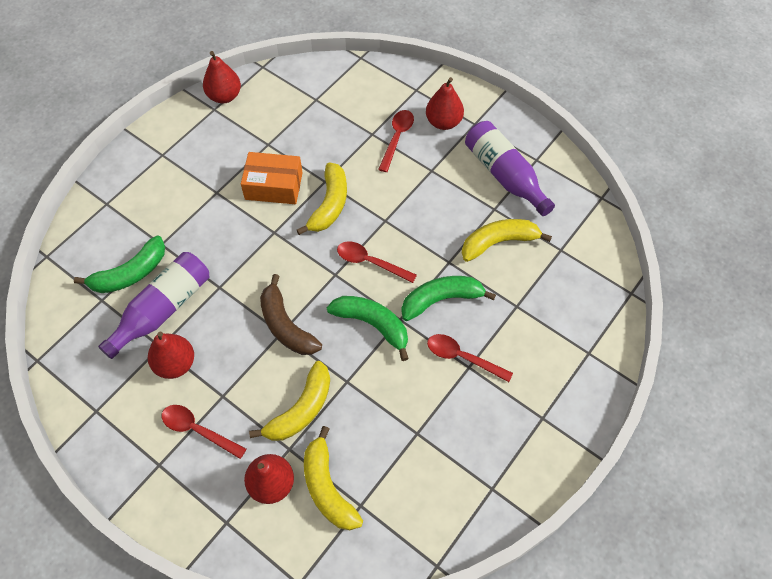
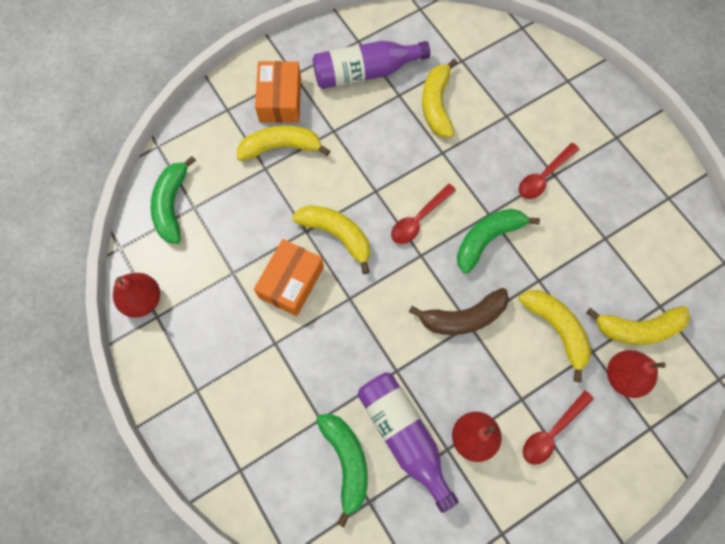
camera: 70 degrees left, 10 degrees up
(397, 138) = (281, 147): red spoon -> yellow banana
(441, 299) = (480, 173): green banana -> green banana (172, 205)
(443, 122) = (280, 100): red pear -> orange box

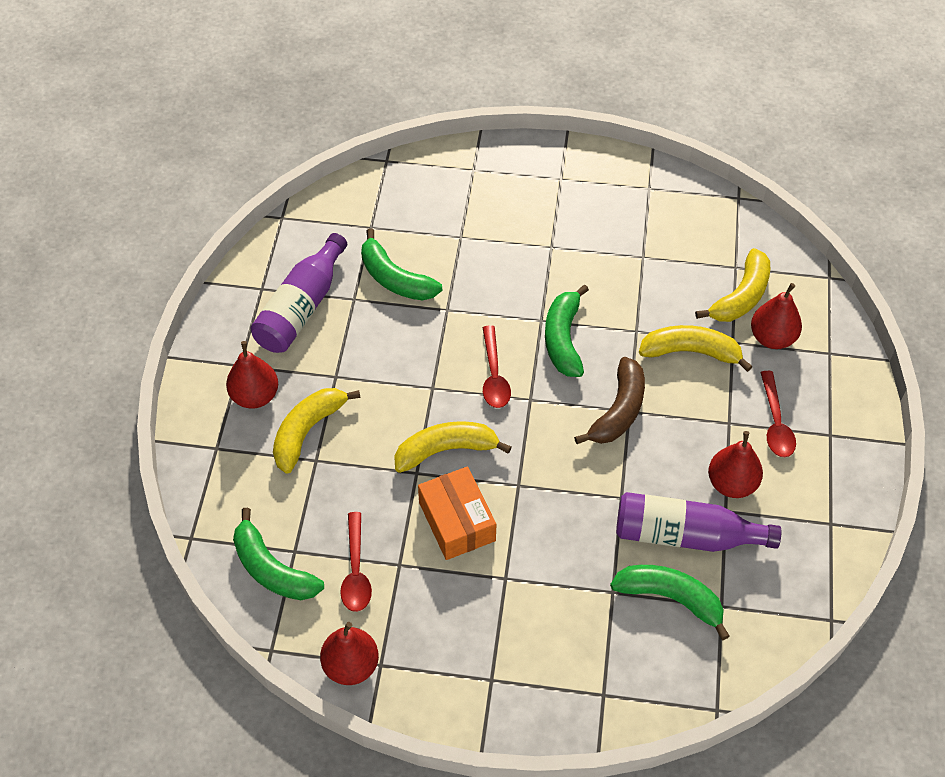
camera: 50 degrees left, 15 degrees down
(280, 100) = (255, 396): orange box -> red pear
(436, 105) = (395, 279): yellow banana -> green banana
(543, 176) = (545, 255): red spoon -> red spoon (356, 571)

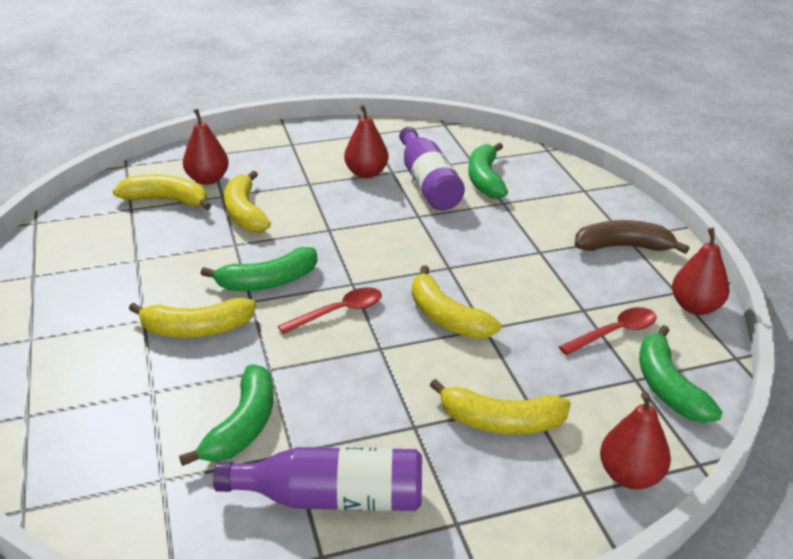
camera: 115 degrees left, 20 degrees down
(255, 396) = (489, 487): red pear -> red pear (630, 475)
(272, 569) = (667, 387): green banana -> green banana turned 150 degrees clockwise
(457, 521) = (513, 290): orange box -> none
(520, 276) = (196, 329): none -> yellow banana
(618, 411) = (332, 234): brown banana -> brown banana (623, 247)
(775, 423) = (296, 165): red spoon -> none

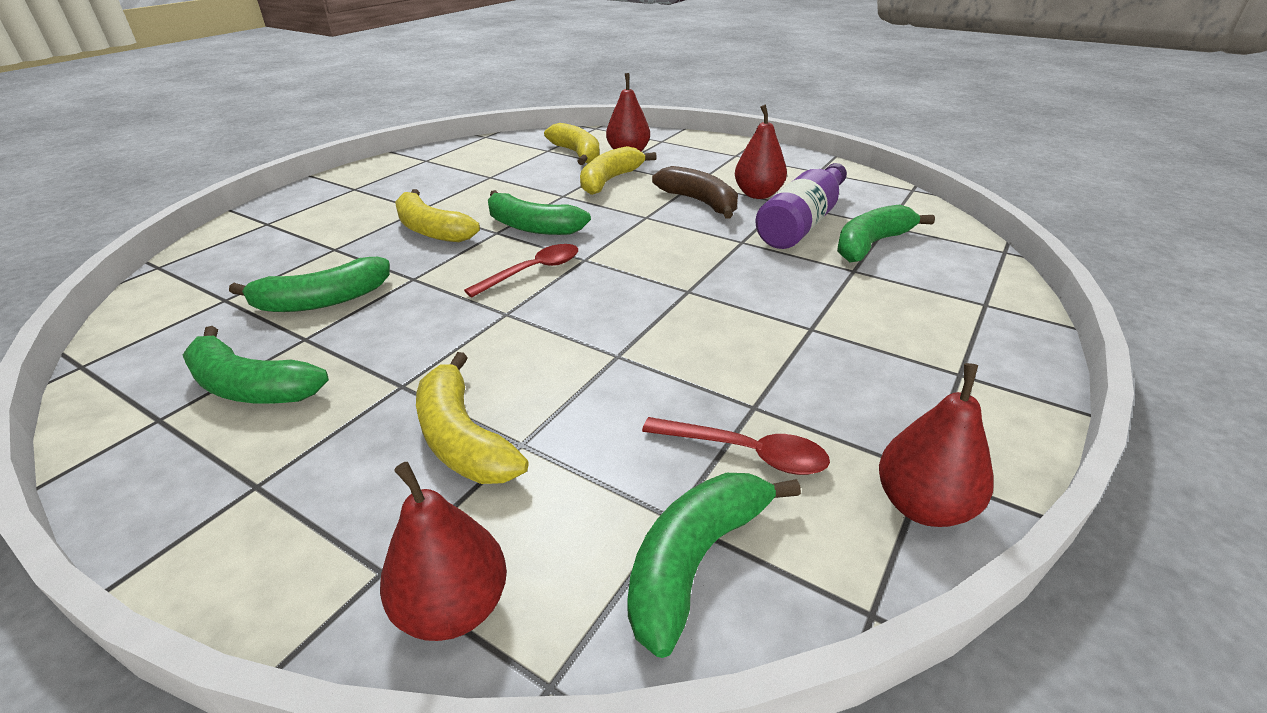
camera: 50 degrees right, 0 degrees up
(332, 498) = (250, 387): purple bottle -> green banana
(339, 312) = (533, 271): red spoon -> red spoon turned 60 degrees counterclockwise
(446, 317) = (603, 325): yellow banana -> none
(623, 247) = (934, 380): brown banana -> brown banana (700, 202)

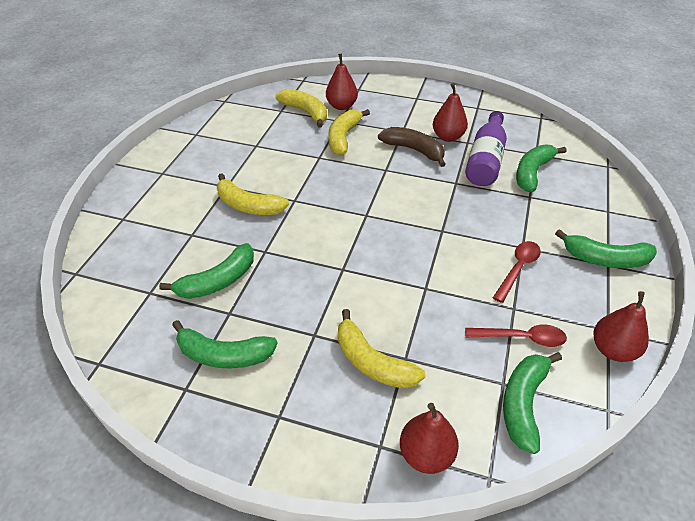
camera: 15 degrees left, 10 degrees up
(532, 227) = (315, 191): green banana -> green banana (605, 259)
(533, 271) = (339, 231): red spoon -> red spoon (518, 269)

